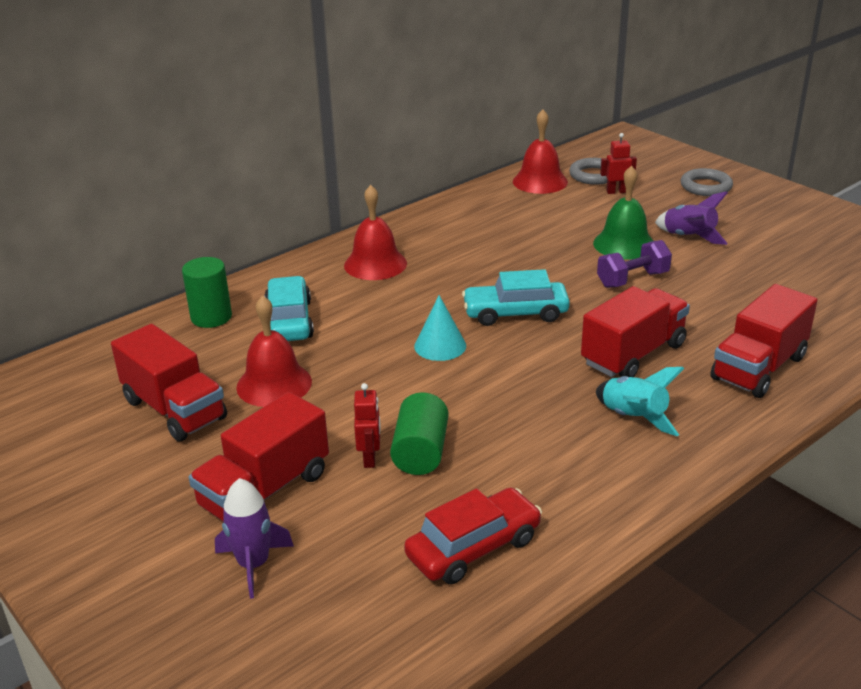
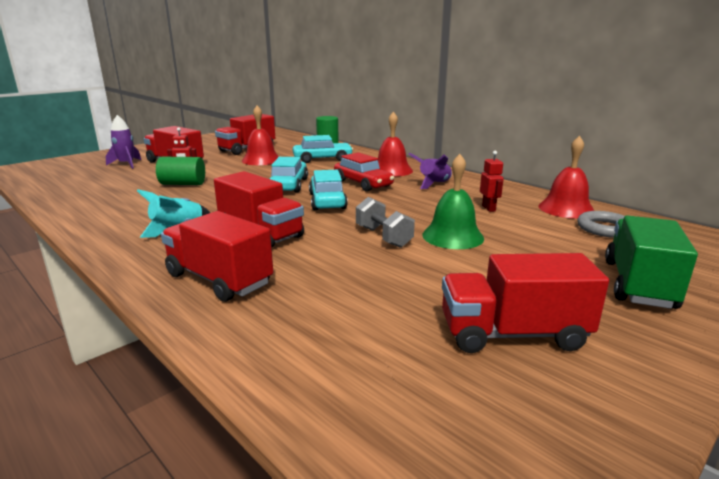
camera: 85 degrees right, 10 degrees down
(440, 346) = (289, 185): turquoise cone -> turquoise car
(473, 547) = (94, 194): red car -> red car (363, 183)
(616, 192) = (573, 237): red robot -> red robot (489, 208)
(632, 279) = (383, 237): purple dumbbell -> grey dumbbell
(688, 237) = (483, 265): purple rocket -> purple rocket (434, 184)
(706, 187) = (638, 284): grey ring -> green truck
(796, 240) = (513, 334): none -> red truck

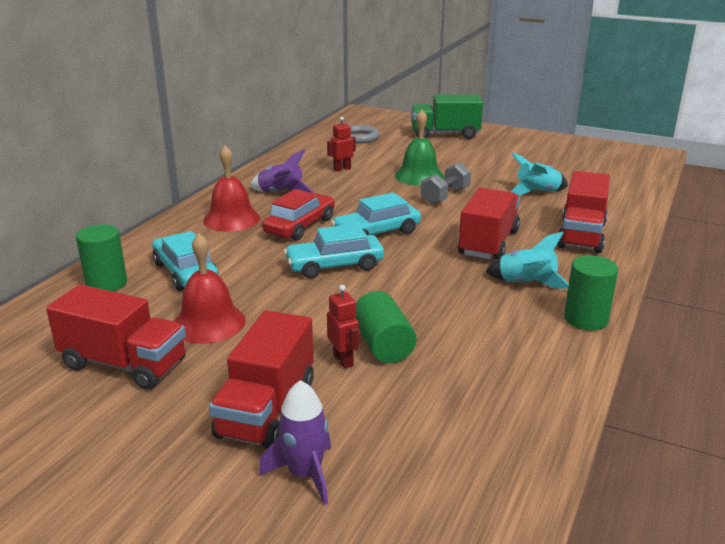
camera: 110 degrees left, 5 degrees up
(102, 236) = (586, 319): none -> green cylinder
(358, 290) = (537, 192): none -> turquoise rocket
(513, 334) = (534, 157): red truck -> none
(566, 208) = (321, 146): red bell -> none

